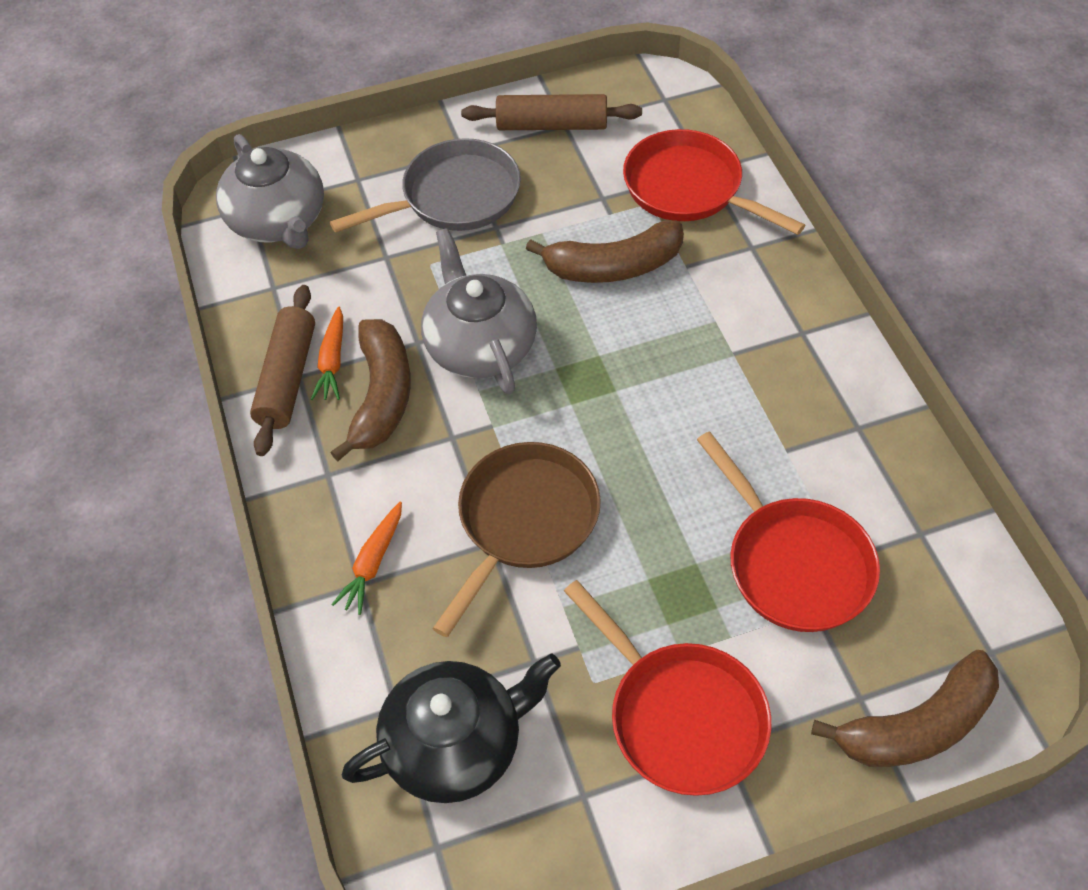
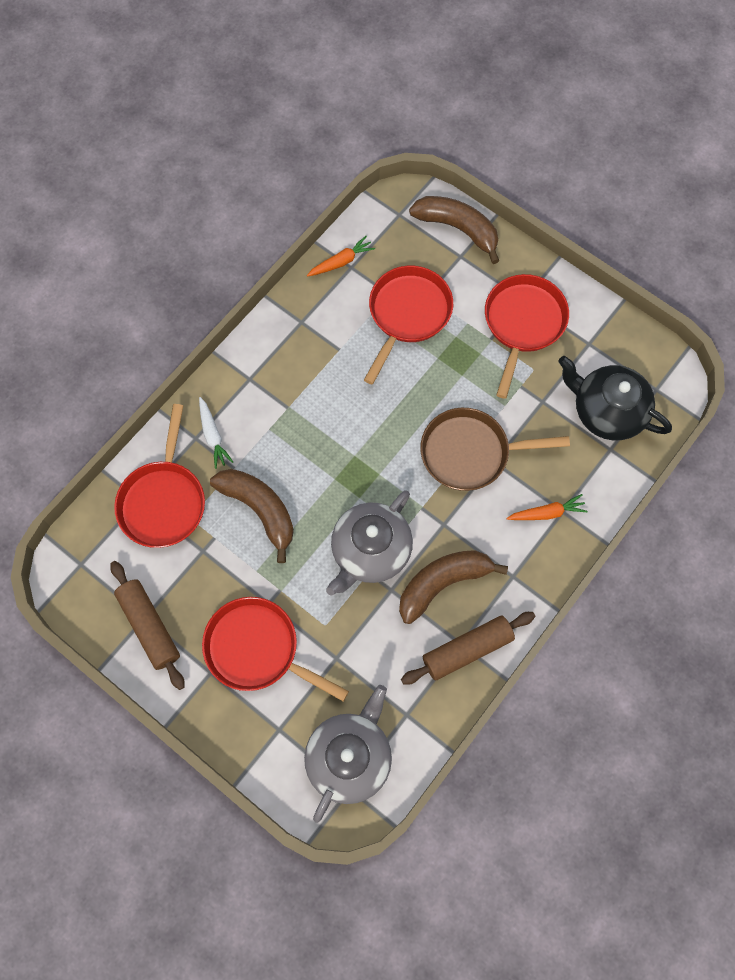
camera: 125 degrees left, 15 degrees up
(332, 361) = (437, 631): orange carrot -> orange carrot (341, 262)
(453, 197) = (258, 649): grey pan -> red pan
(744, 264) = (213, 435): none -> white carrot

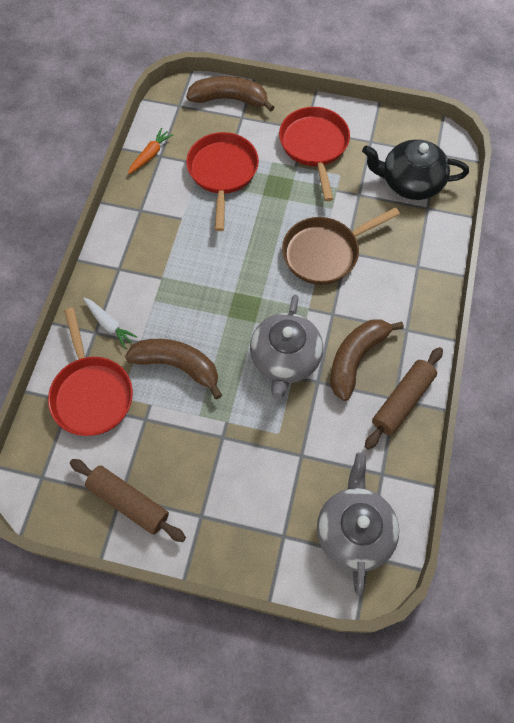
camera: 25 degrees left, 5 degrees down
(258, 649) = (232, 478): red pan -> none
(546, 513) = (406, 272): orange carrot -> none

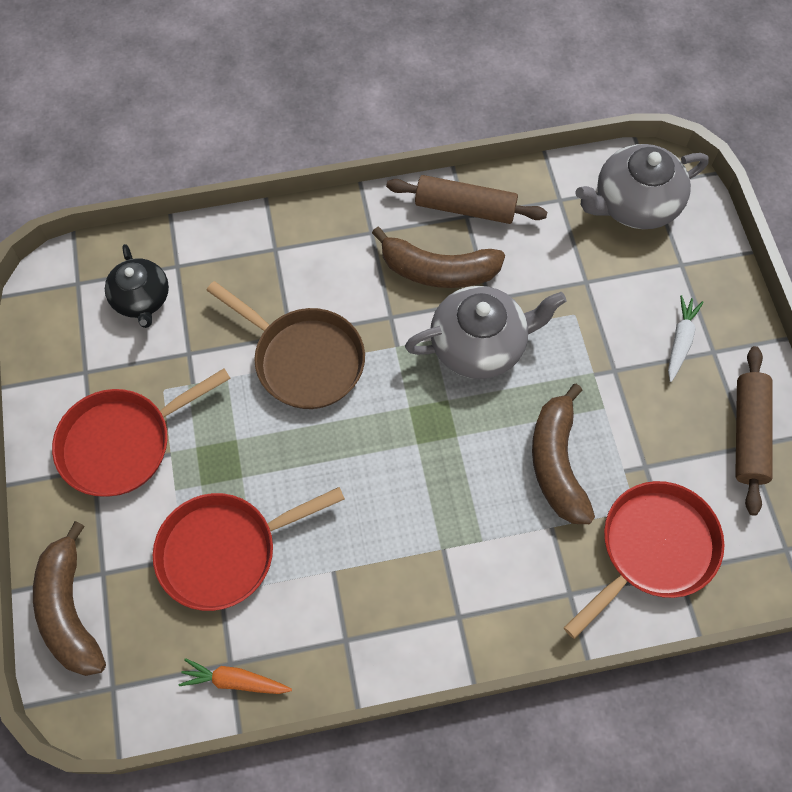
camera: 115 degrees left, 0 degrees up
(109, 324) = (548, 581): white carrot -> white carrot (680, 341)
(410, 182) = (142, 299): black teapot -> black teapot, size x0.66

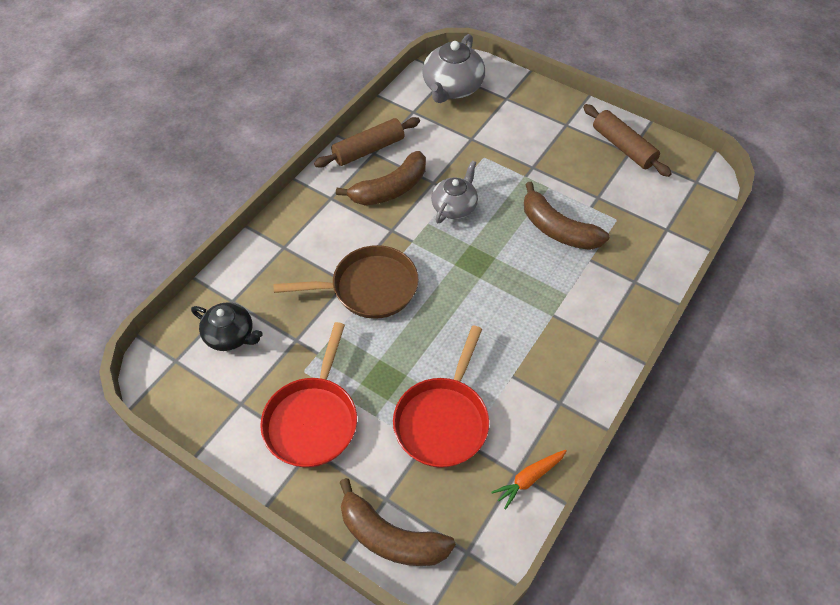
camera: 45 degrees left, 10 degrees down
(480, 345) = (454, 206): grey teapot -> grey teapot, size x0.66
(652, 549) = (645, 230): red pan -> none
(680, 341) = (546, 131): white carrot -> none

